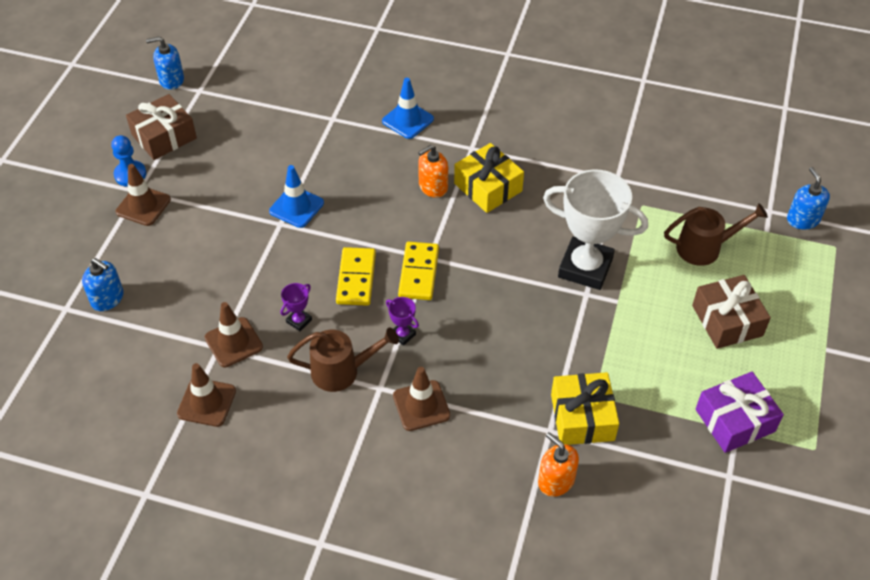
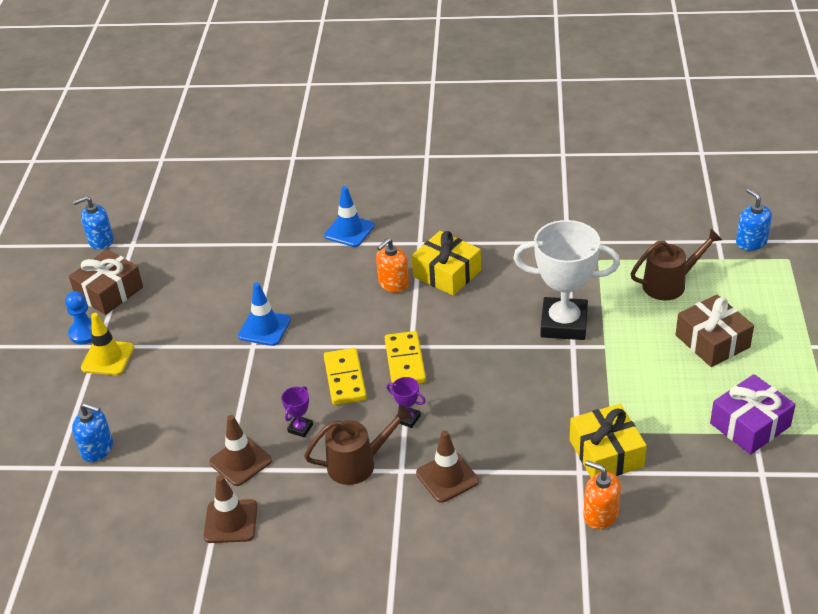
camera: 10 degrees left, 10 degrees down
(143, 206) = (108, 358): brown traffic cone -> yellow traffic cone

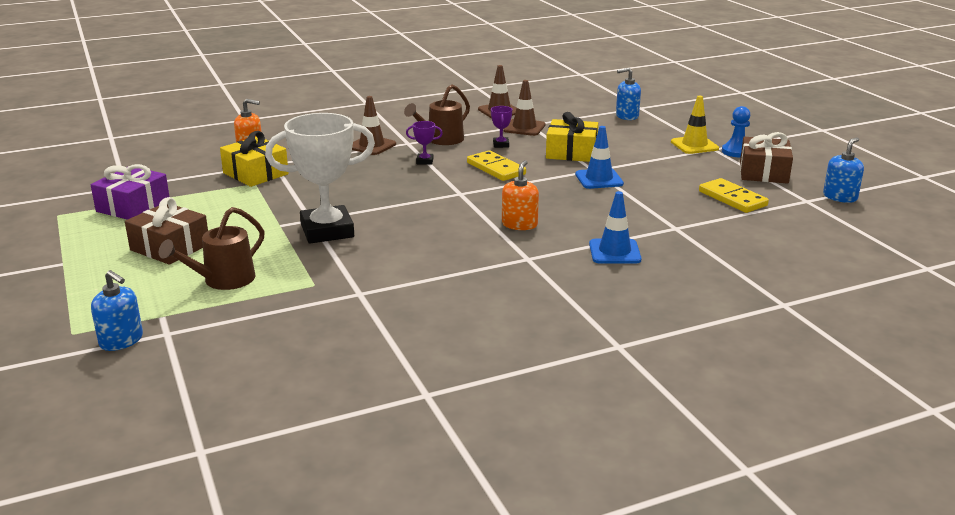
camera: 150 degrees right, 15 degrees down
(405, 361) = (456, 185): yellow domino -> yellow domino (732, 198)
(447, 273) = (473, 241): yellow gift -> yellow gift (571, 152)

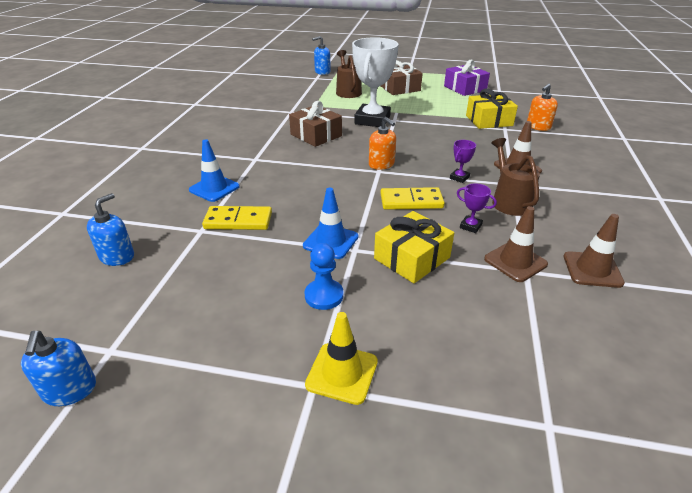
camera: 125 degrees right, 10 degrees up
(519, 224) = (300, 173): orange soap dispenser -> orange soap dispenser (381, 164)
(627, 116) = (510, 379): blue soap dispenser -> blue soap dispenser (117, 256)
(732, 198) = (191, 297): yellow domino -> yellow domino (238, 221)
(736, 152) = (280, 402): blue pawn -> blue pawn (324, 295)
(763, 172) = (202, 375): brown gift -> brown gift (316, 135)

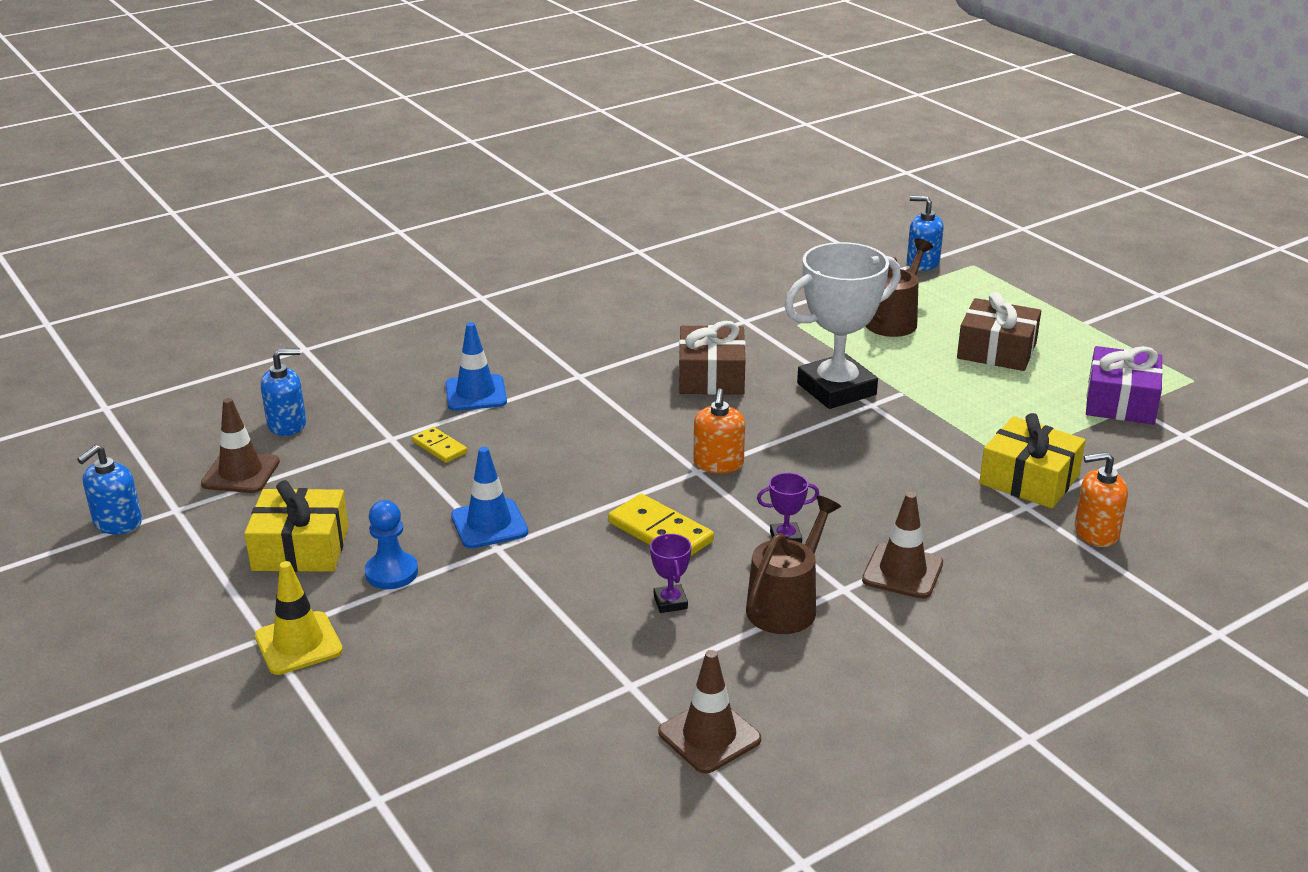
camera: 45 degrees right, 5 degrees down
(238, 221) = (439, 447): yellow domino -> yellow domino, size x0.61
(412, 258) = (536, 593): yellow gift -> yellow gift (301, 548)
(515, 262) = (638, 669): brown traffic cone -> brown traffic cone (241, 473)

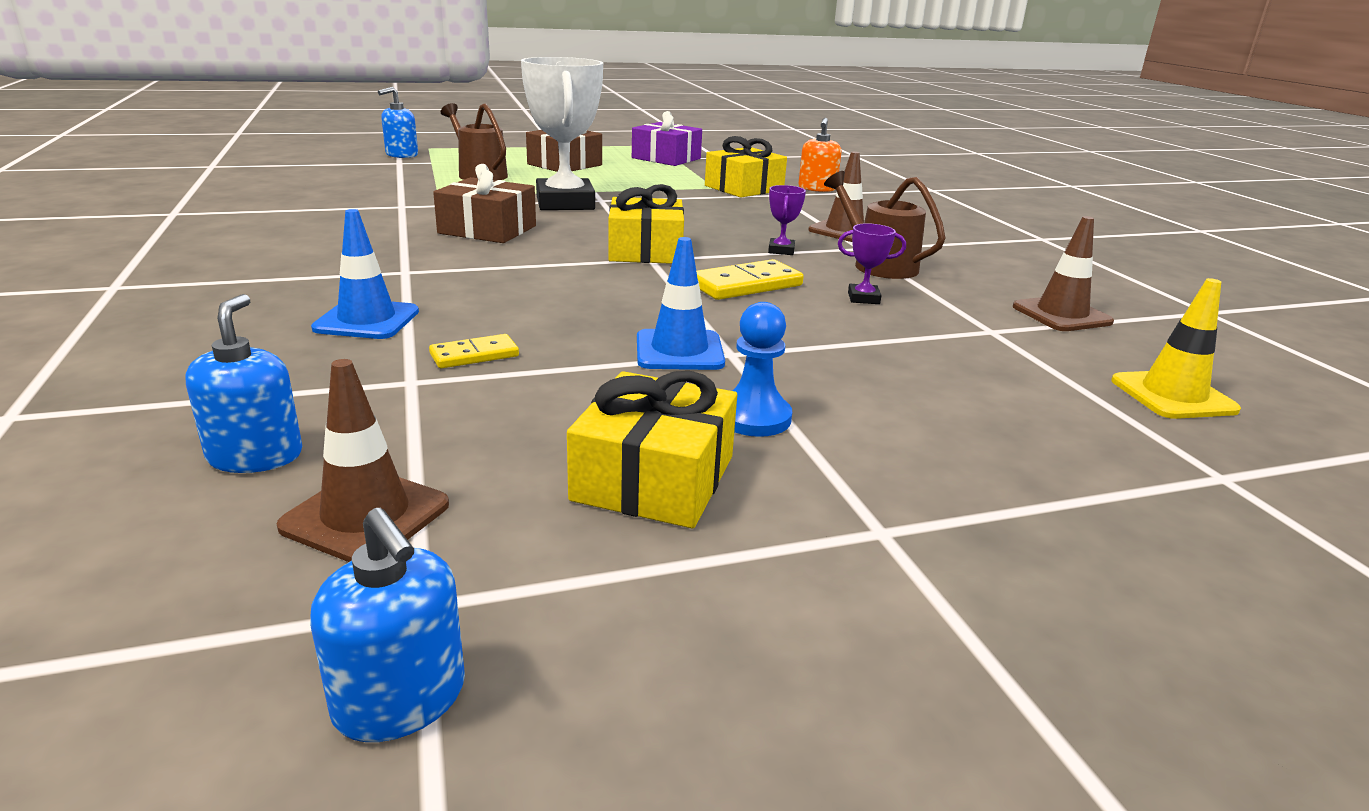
camera: 75 degrees left, 5 degrees down
(298, 643) = (904, 502): yellow traffic cone -> yellow traffic cone (1173, 395)
(718, 464) = (645, 250): orange soap dispenser -> yellow gift

